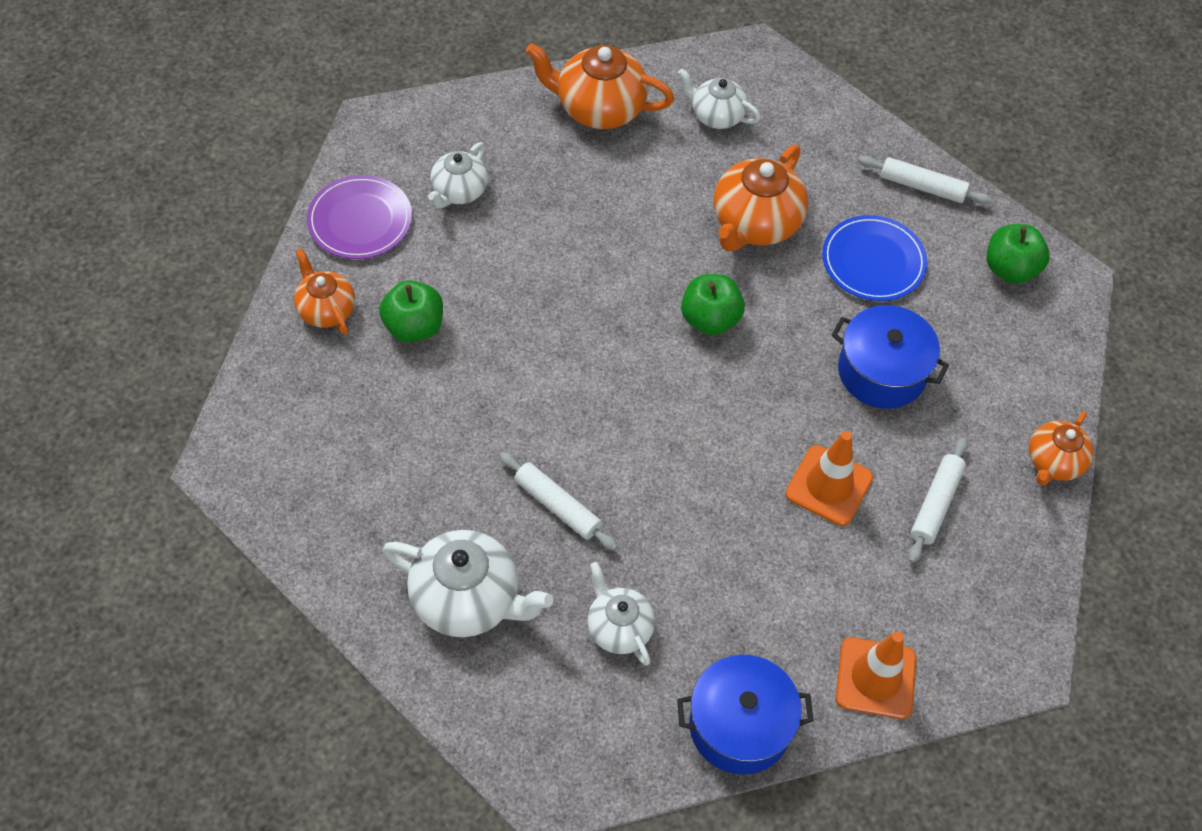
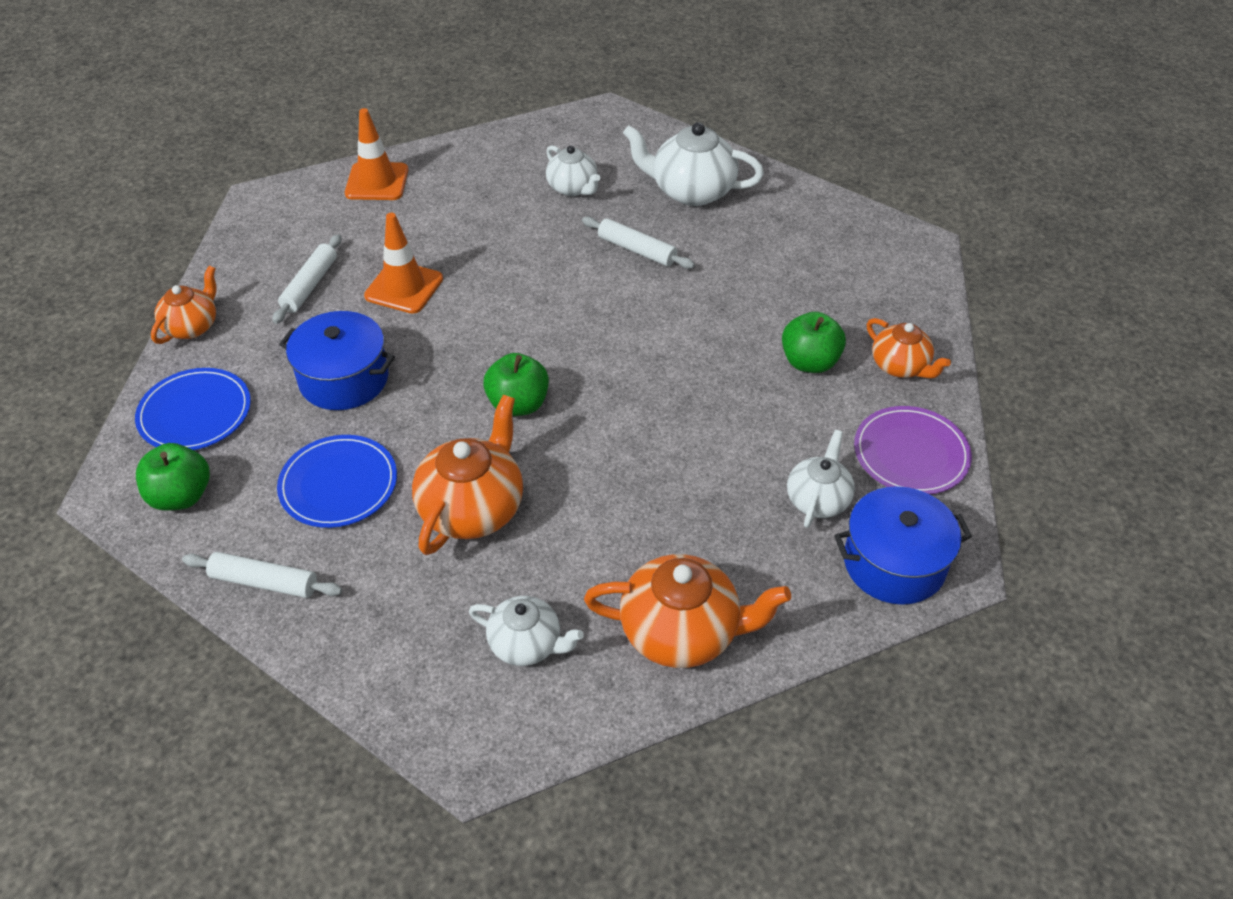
camera: 175 degrees right, 10 degrees down
(739, 725) = (478, 151): blue pot -> blue pot (894, 563)
(1021, 352) = (195, 413): none -> blue plate

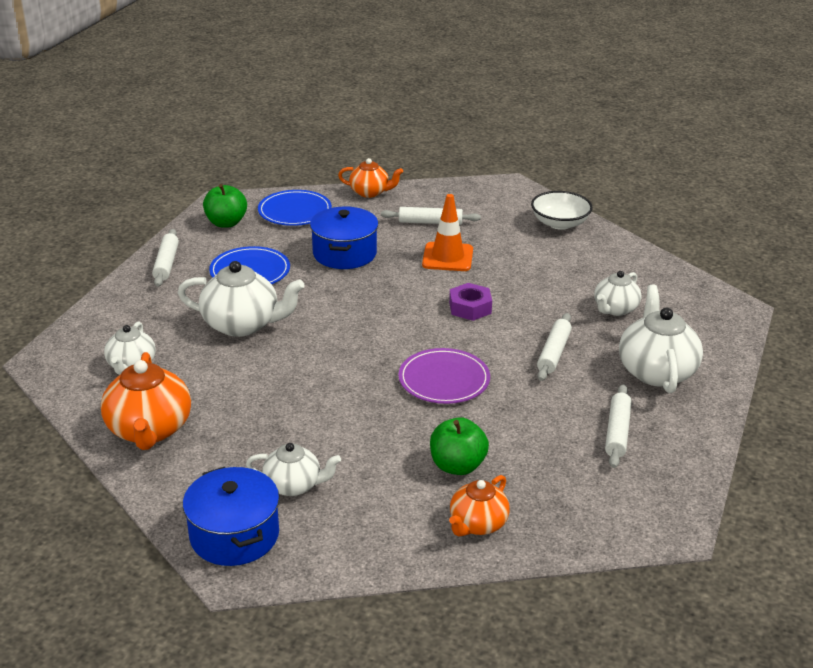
camera: 75 degrees right, 15 degrees down
(377, 182) = (560, 223): orange traffic cone -> white bowl
(473, 508) = (242, 324): orange teapot -> white teapot
(518, 404) = (347, 325): green apple -> none
(524, 292) = (470, 307): none -> purple nut
(780, 241) = (617, 432): none -> white rolling pin
(911, 453) = (364, 538): purple plate -> purple plate (444, 379)

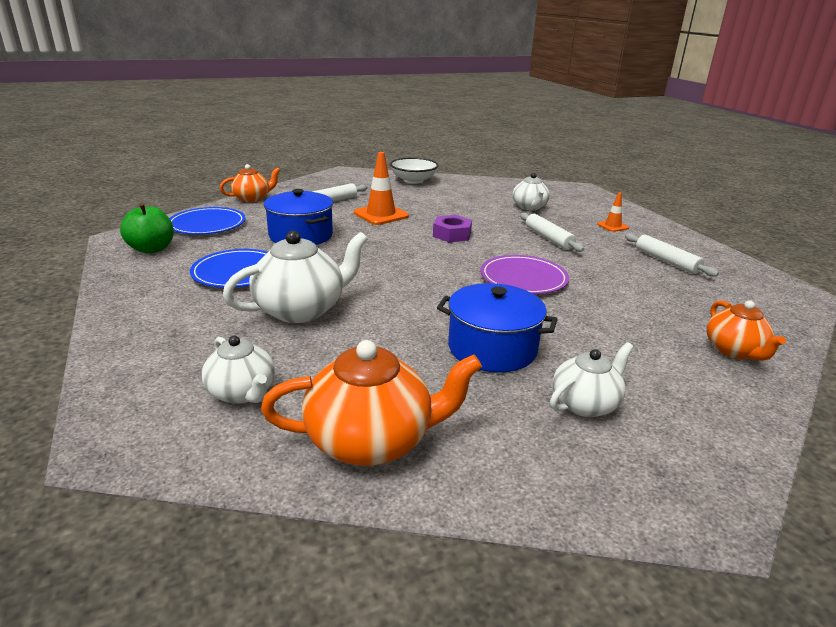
camera: 45 degrees left, 5 degrees down
(149, 430) = (372, 440): orange teapot -> orange teapot turned 45 degrees counterclockwise
(166, 263) = (135, 296): white rolling pin -> none
(234, 535) = (635, 481): blue pot -> blue pot (492, 348)
(457, 466) = (644, 323): green apple -> none
(656, 371) = (612, 226): white teapot -> orange traffic cone

